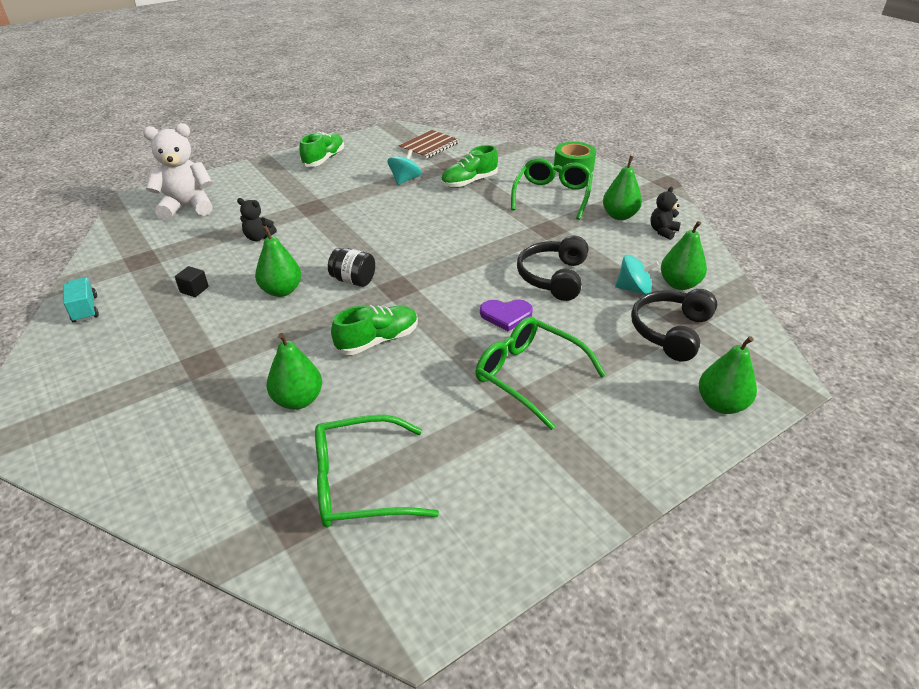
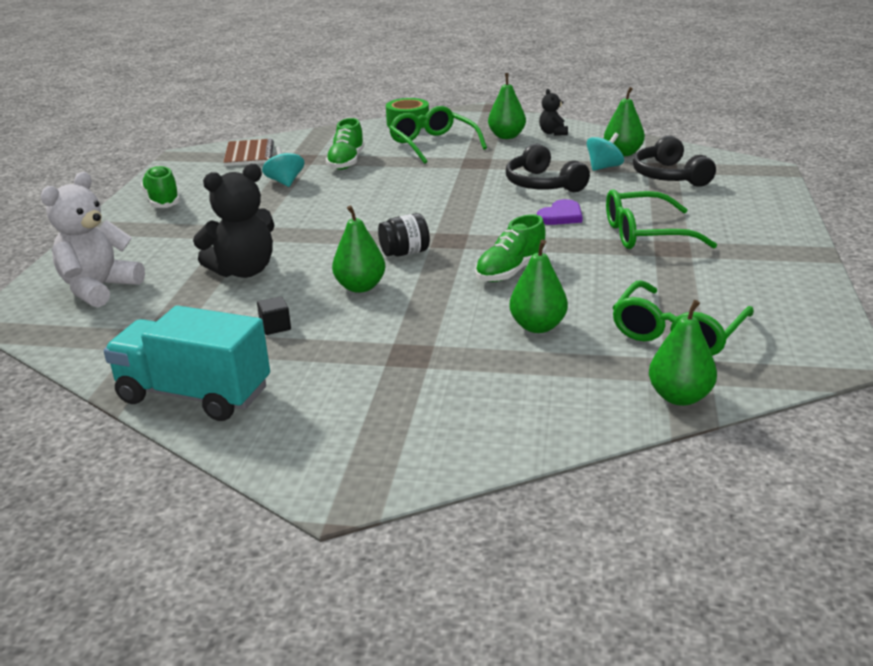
camera: 45 degrees left, 10 degrees down
(85, 309) = (194, 395): turquoise truck -> turquoise truck, size x2.10
(259, 237) = (243, 271): black teddy bear -> black teddy bear, size x1.94
(377, 340) = (510, 271): green shoe -> green shoe turned 150 degrees counterclockwise
(721, 404) = (762, 192): green pear -> green pear (679, 397)

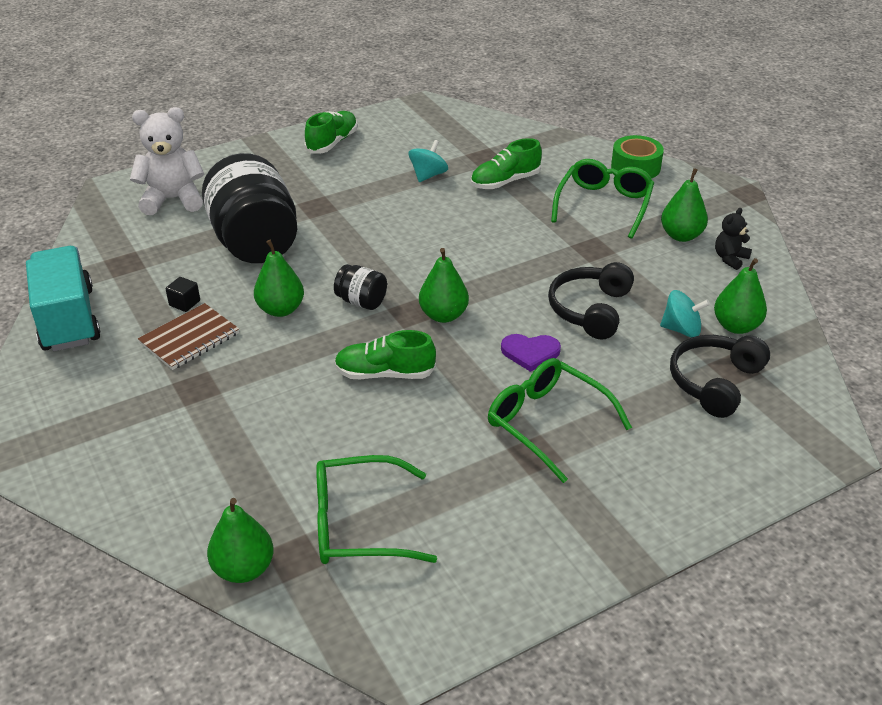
camera: 50 degrees right, 10 degrees up
(243, 271) = (255, 242): black teddy bear -> black jar
(249, 154) = (461, 130): brown notebook -> brown notebook (190, 338)
(537, 326) = (297, 434): green pear -> green pear (443, 315)

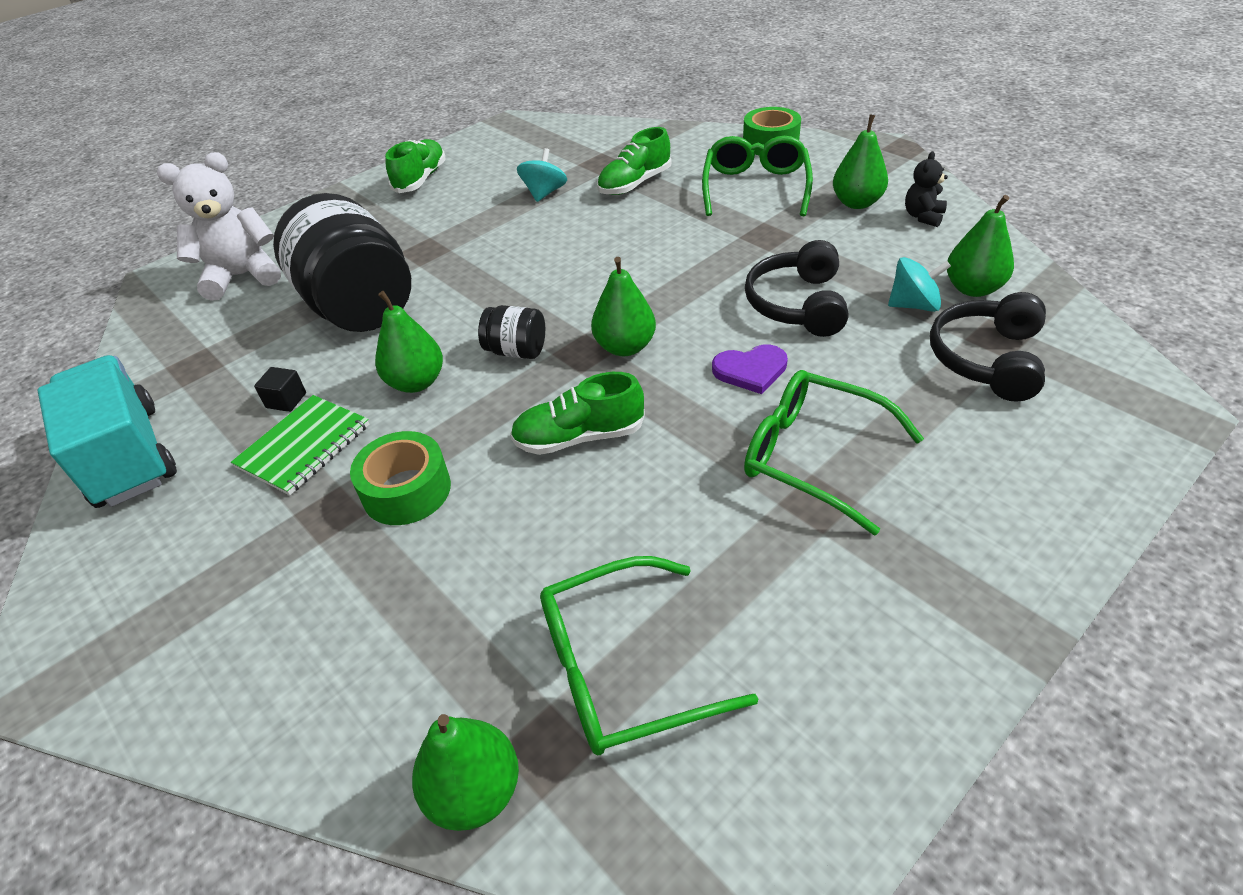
camera: 10 degrees left, 5 degrees up
(190, 338) = (304, 446): brown notebook -> green notebook
(252, 384) = (406, 490): none -> green tape

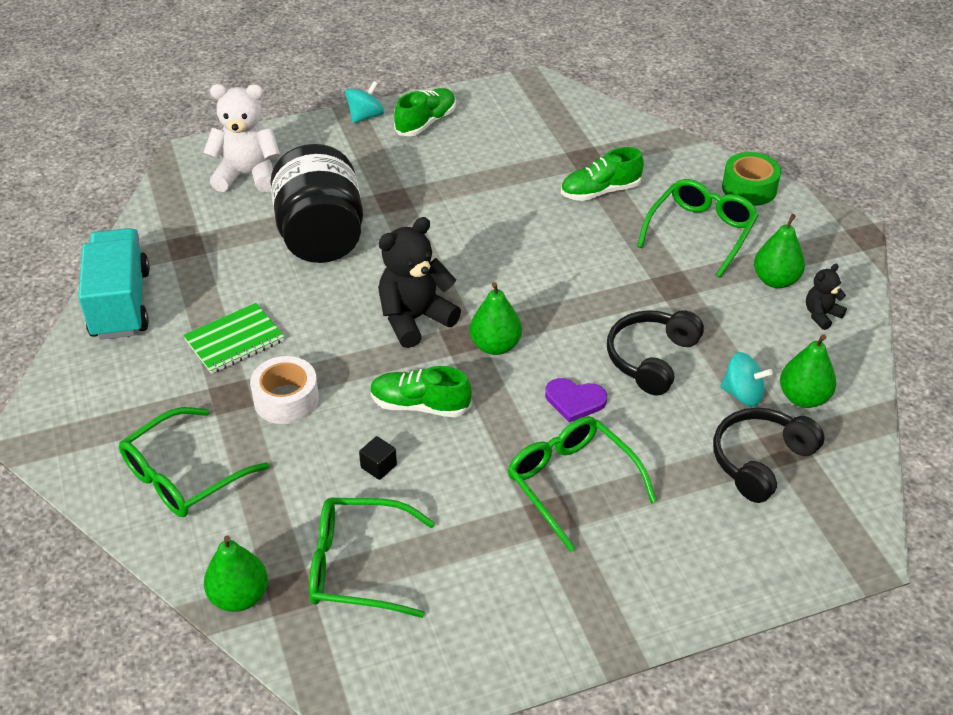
camera: 20 degrees right, 0 degrees up
(286, 400) = (237, 299): black cube -> black cube (378, 466)
(306, 642) = (183, 475): none -> green glasses
(406, 490) = (286, 399): green tape -> white tape
(416, 382) = (331, 318): green pear -> none
(516, 351) = (414, 319): black jar -> black teddy bear
(544, 193) = (519, 174): turquoise spinning top -> turquoise spinning top (365, 116)

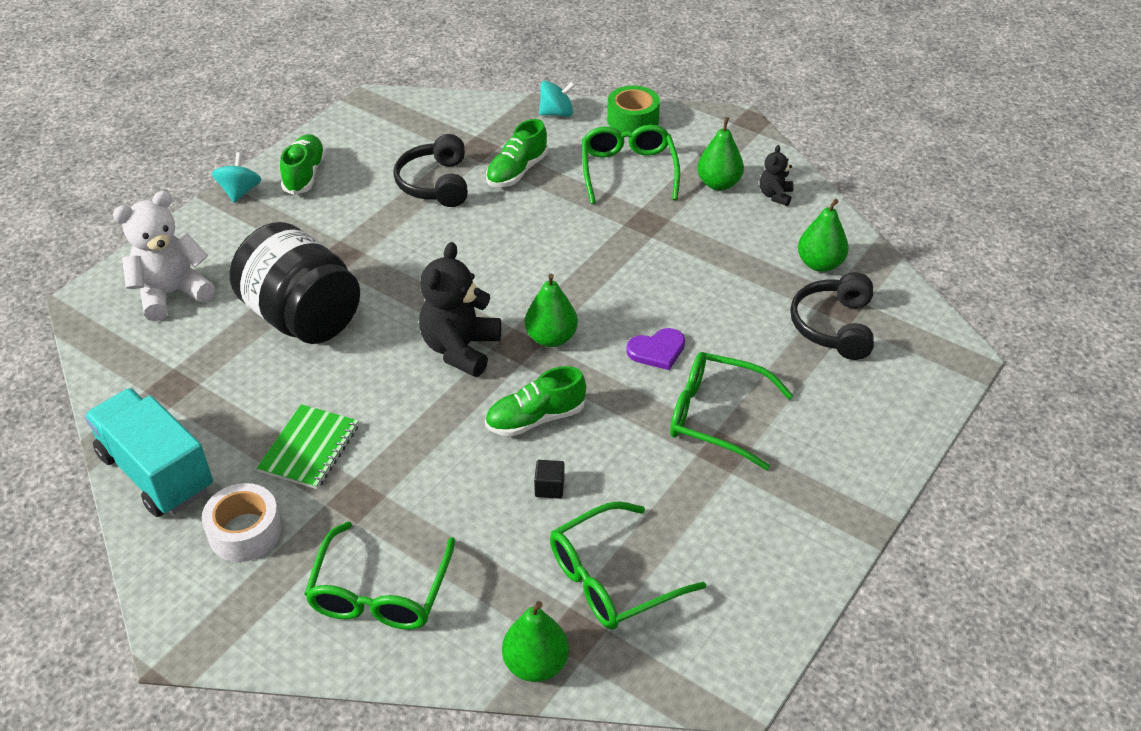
camera: 35 degrees left, 0 degrees up
(286, 399) = (411, 475): white tape -> white tape (245, 532)
(651, 359) = (684, 288): black headphones -> black headphones (436, 183)
(742, 394) = (775, 282): turquoise spinning top -> turquoise spinning top (556, 113)

